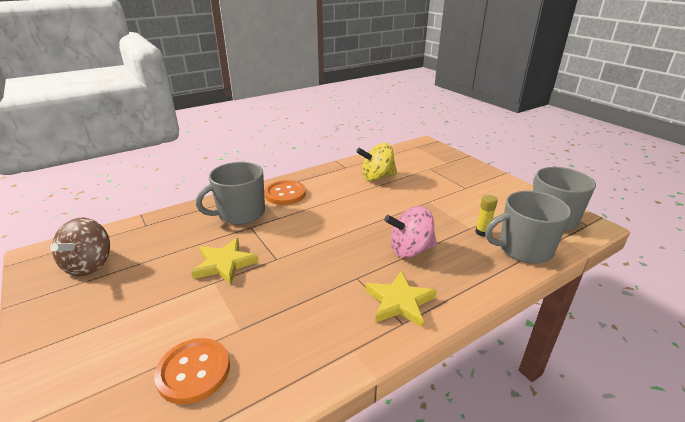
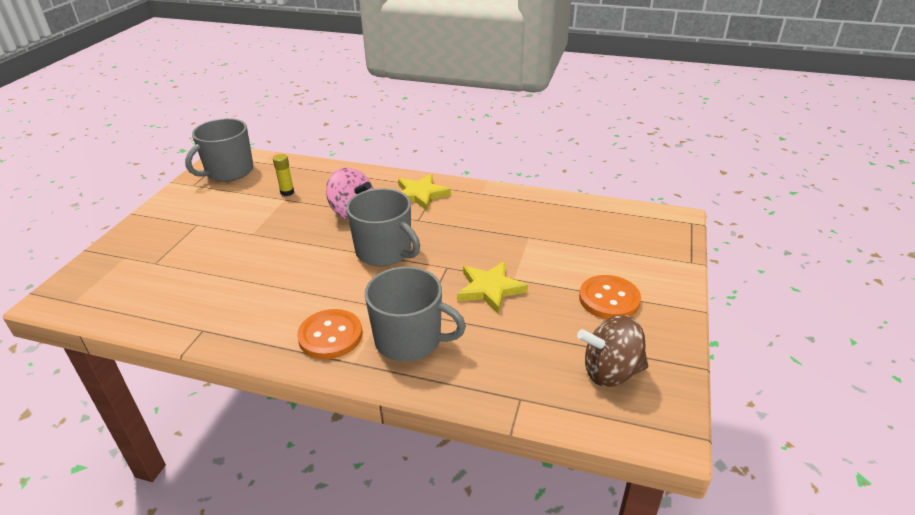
camera: 130 degrees left, 5 degrees up
(89, 265) = (610, 372): brown spinning top -> brown spinning top turned 150 degrees counterclockwise
(193, 371) = (576, 232): orange button -> orange button (609, 299)
(377, 177) = (216, 289): yellow spinning top -> none
(523, 249) = (295, 172): grey mug -> grey mug (385, 251)

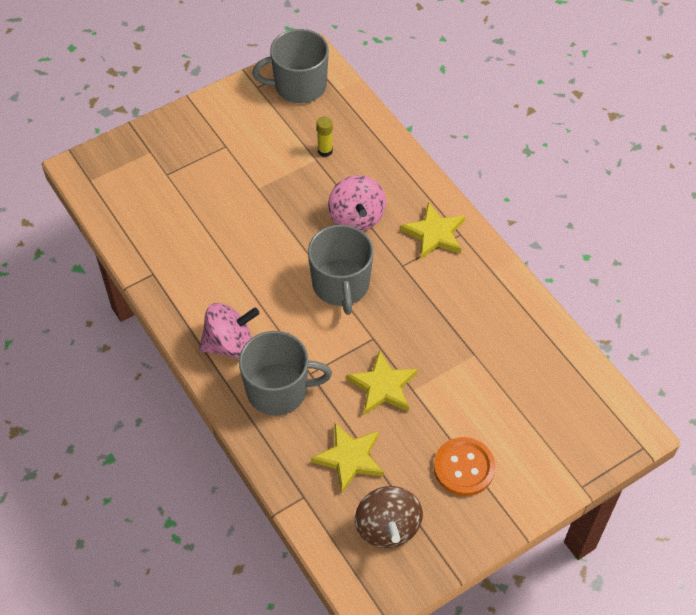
camera: 40 degrees right, 20 degrees up
(330, 336) = (229, 344): orange button -> pink spinning top
(410, 340) = (278, 390): grey mug -> grey mug turned 60 degrees counterclockwise
(523, 347) = (349, 458): none -> yellow star
(610, 372) = (387, 527): brown spinning top -> brown spinning top turned 135 degrees counterclockwise

